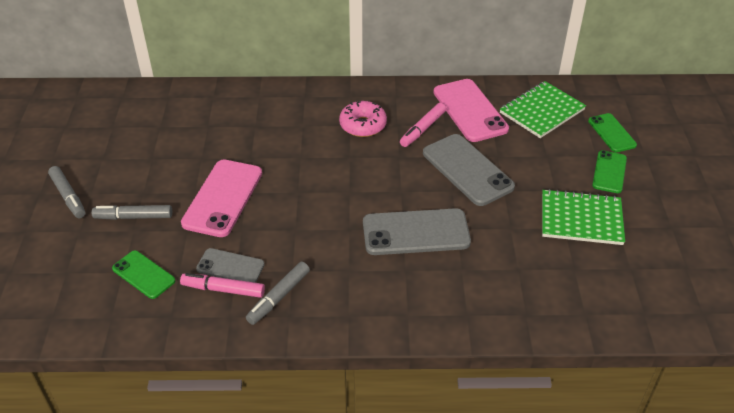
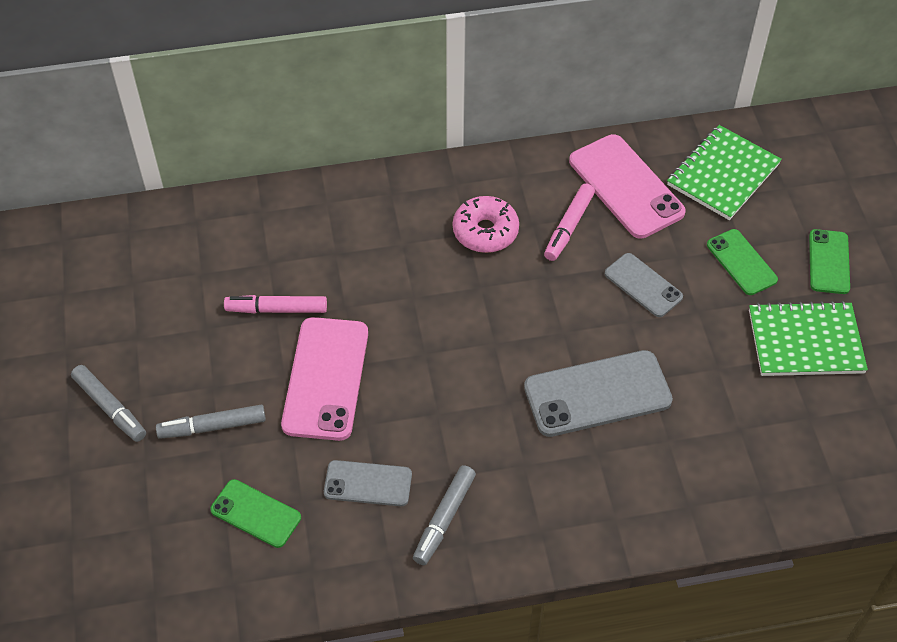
camera: 10 degrees left, 10 degrees up
(224, 290) = (369, 519): pink marker -> pink marker (277, 309)
(467, 170) = (643, 285): grey phone -> grey phone, size x0.59
(612, 133) = (821, 198): green phone -> green phone (741, 262)

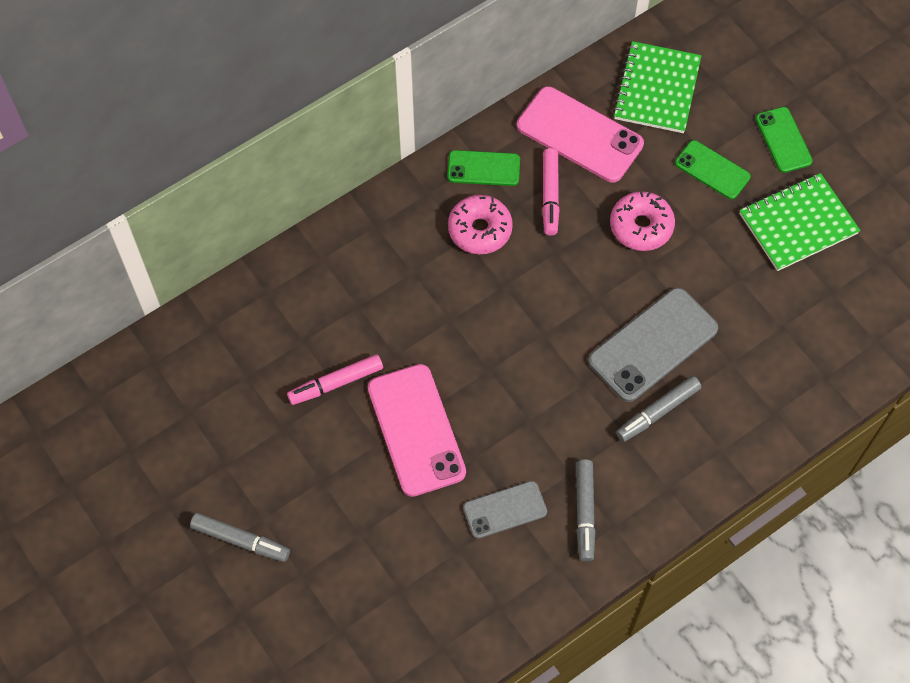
camera: 25 degrees left, 10 degrees up
(213, 427) = (343, 517): grey marker -> grey marker (658, 412)
(256, 513) = (425, 579): green phone -> green phone (483, 168)
(643, 285) = (641, 226): grey phone -> pink donut

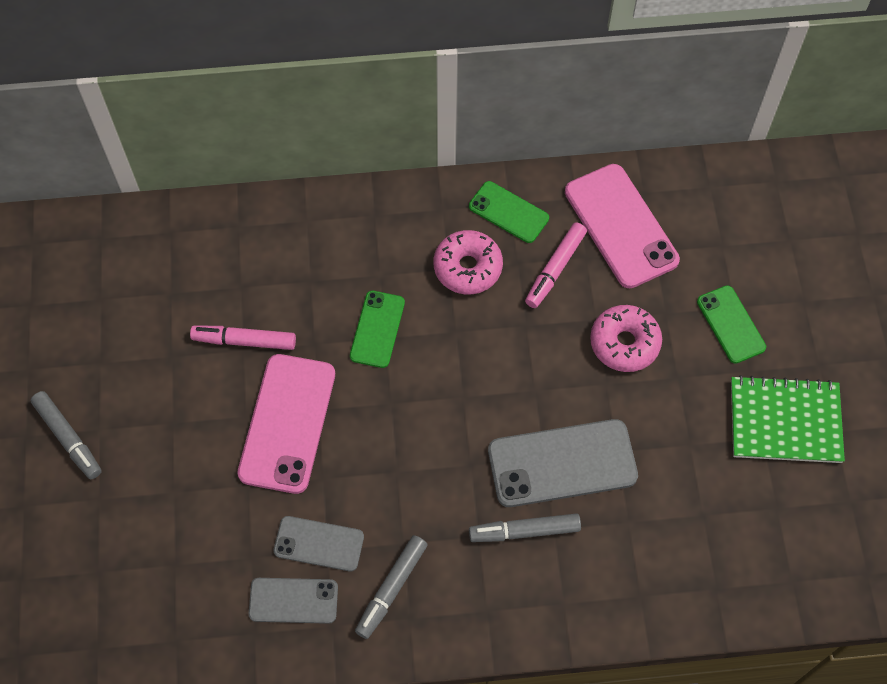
camera: 30 degrees right, 0 degrees up
(514, 564) = (293, 601): none -> grey phone
(657, 89) = (725, 219): green notebook -> none
(783, 140) = (823, 331): green phone -> green phone (377, 329)

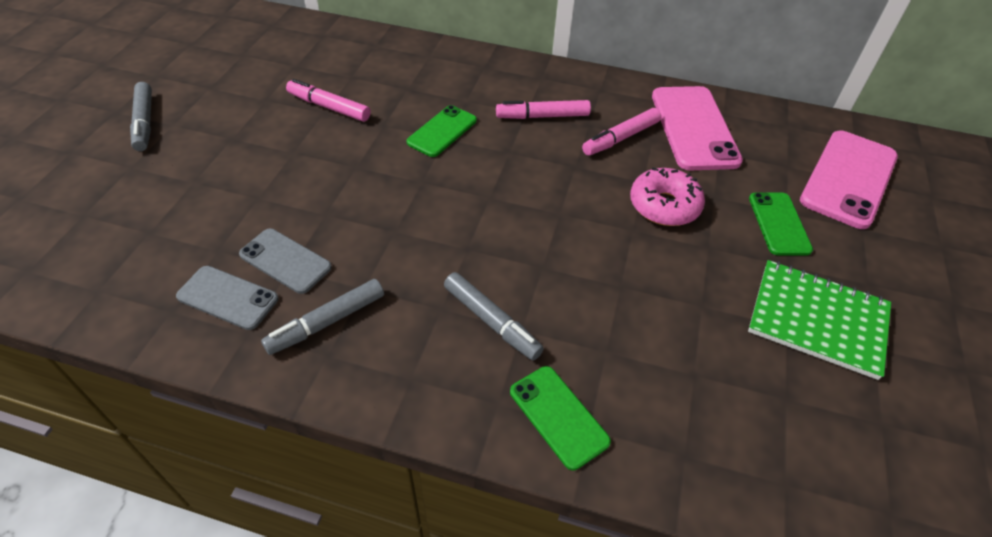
camera: 20 degrees right, 15 degrees down
(287, 423) = (323, 167): pink phone -> pink phone (848, 178)
(467, 267) = (543, 116): pink donut -> pink marker
(508, 212) = (597, 94): green phone -> green phone (558, 416)
(525, 531) = (491, 321): grey marker -> grey marker turned 150 degrees counterclockwise
(562, 463) = (558, 277): grey phone -> none

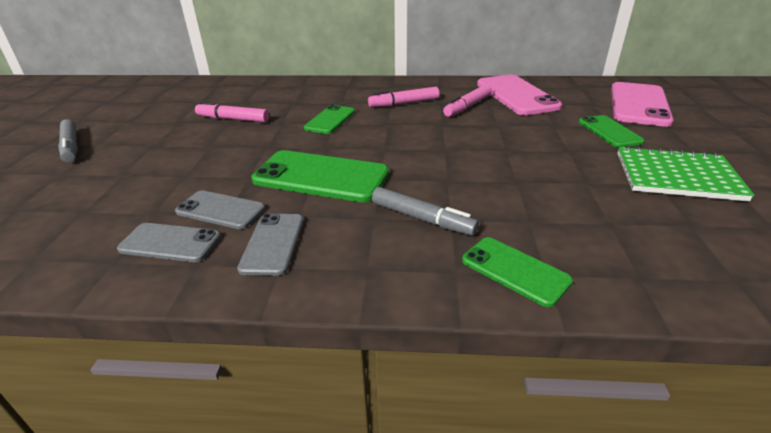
camera: 10 degrees left, 15 degrees down
(327, 322) = (273, 243): grey marker -> grey phone
(403, 231) = (321, 177): none -> green phone
(664, 206) = (521, 134): pink donut -> none

